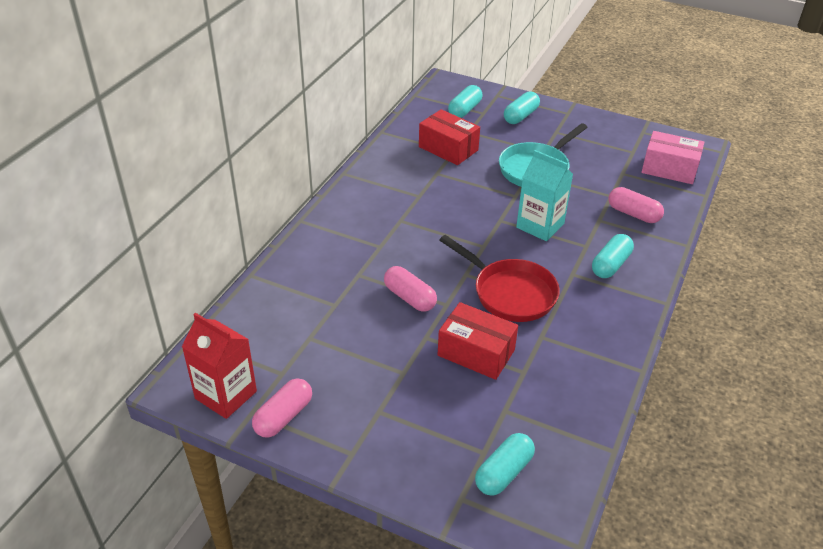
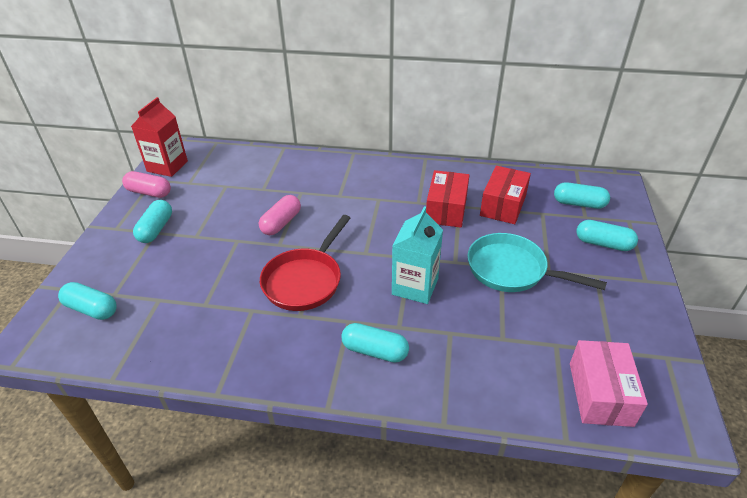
camera: 75 degrees right, 0 degrees up
(373, 410) = (156, 229): none -> turquoise capsule
(476, 353) = (223, 271): red box -> red box (446, 209)
(633, 214) = (478, 363): pink capsule -> none

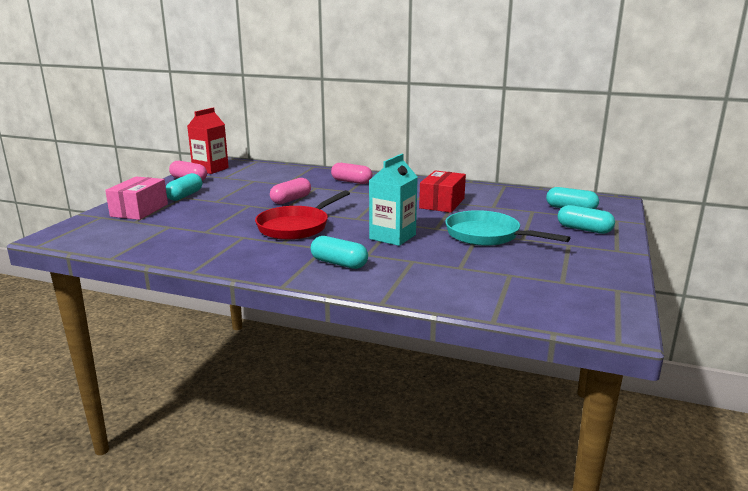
camera: 10 degrees right, 20 degrees down
(92, 309) = (113, 226): turquoise capsule -> none
(336, 175) = (351, 182): none -> pink capsule
(503, 205) = (496, 205): red box -> none
(600, 393) = (539, 301): pink box -> pink box (139, 210)

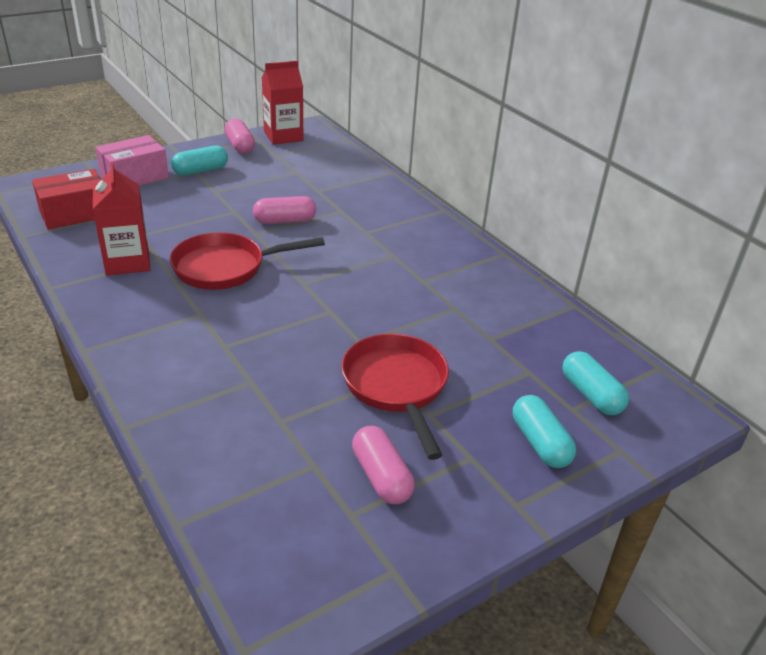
camera: 35 degrees right, 15 degrees up
(224, 244) = (127, 262): none -> red carton
(339, 263) = (178, 345): turquoise capsule -> none
(351, 182) = (393, 217): pink capsule -> pink capsule (381, 476)
(392, 237) = (291, 332): turquoise carton -> none
(442, 203) = (436, 302): red box -> red box (74, 213)
(487, 236) = (396, 386): turquoise pan -> red pan

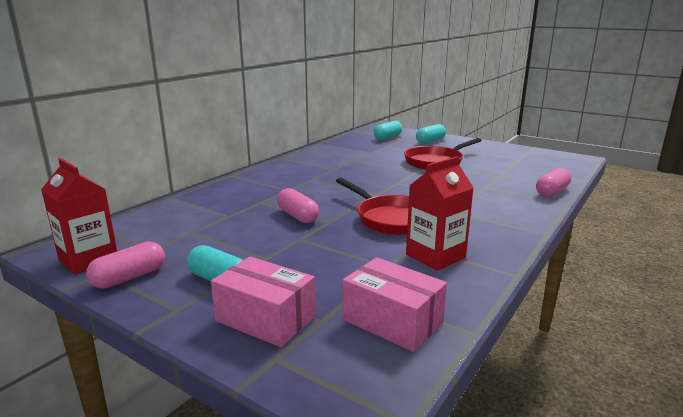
camera: 110 degrees left, 15 degrees down
(74, 213) = (392, 321): red box -> pink box
(381, 476) = (493, 157): pink capsule -> pink capsule (552, 192)

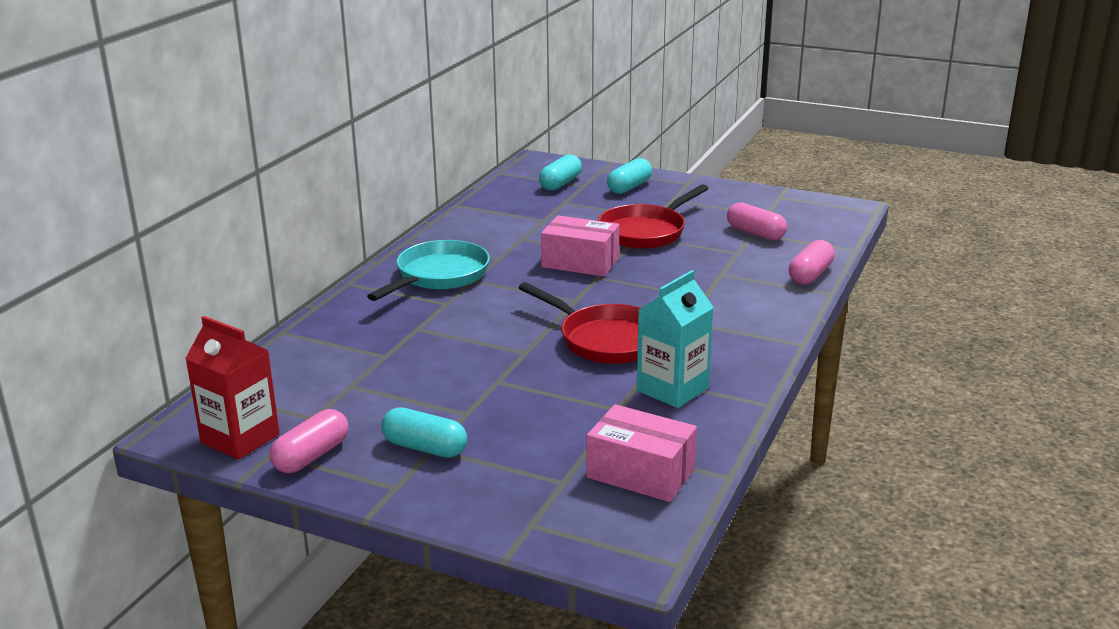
camera: 10 degrees left, 5 degrees up
(265, 318) = (501, 486): pink box -> pink box (580, 262)
(291, 175) = (439, 276): none -> turquoise pan
(297, 216) = (480, 347): pink capsule -> pink capsule (755, 233)
(435, 256) = (672, 389): red carton -> turquoise carton

